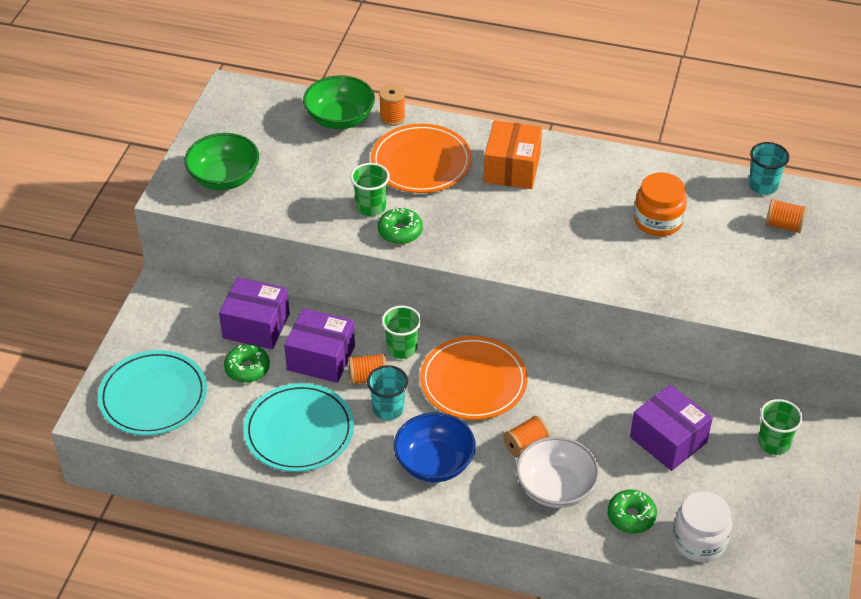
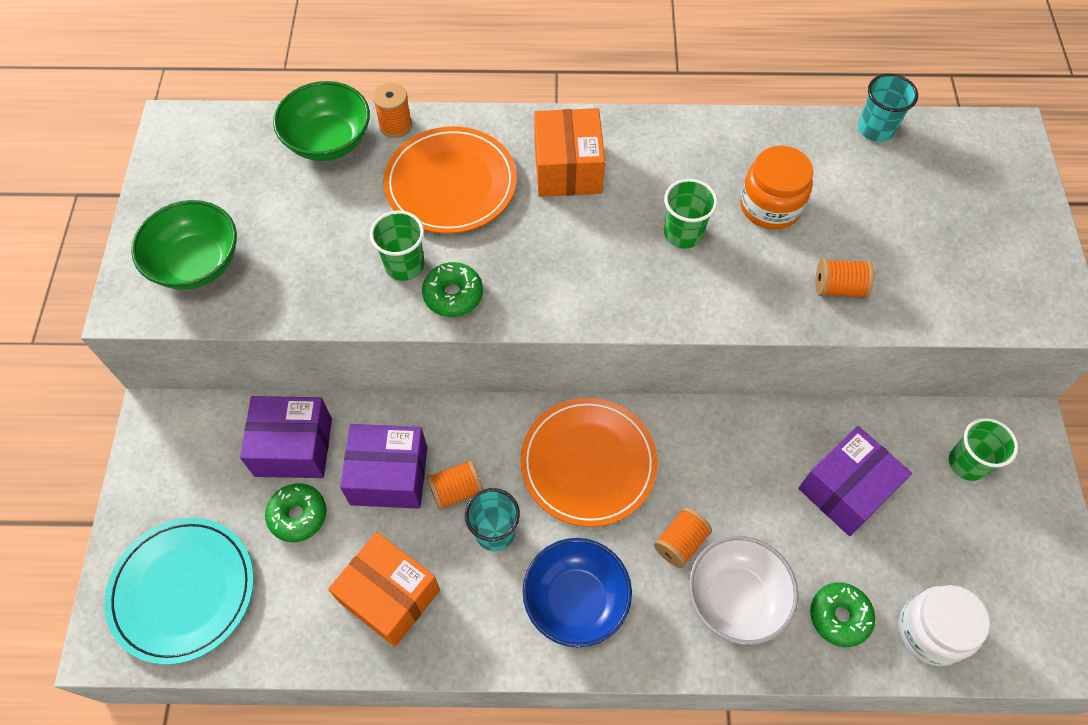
camera: 15 degrees left, 15 degrees up
(299, 431) = (389, 595): turquoise plate -> orange box
(402, 348) = (487, 436): green cup -> green cup (683, 234)
(668, 439) = (846, 490): purple box -> purple box turned 75 degrees counterclockwise
(783, 225) = (920, 180): orange spool -> orange spool (838, 288)

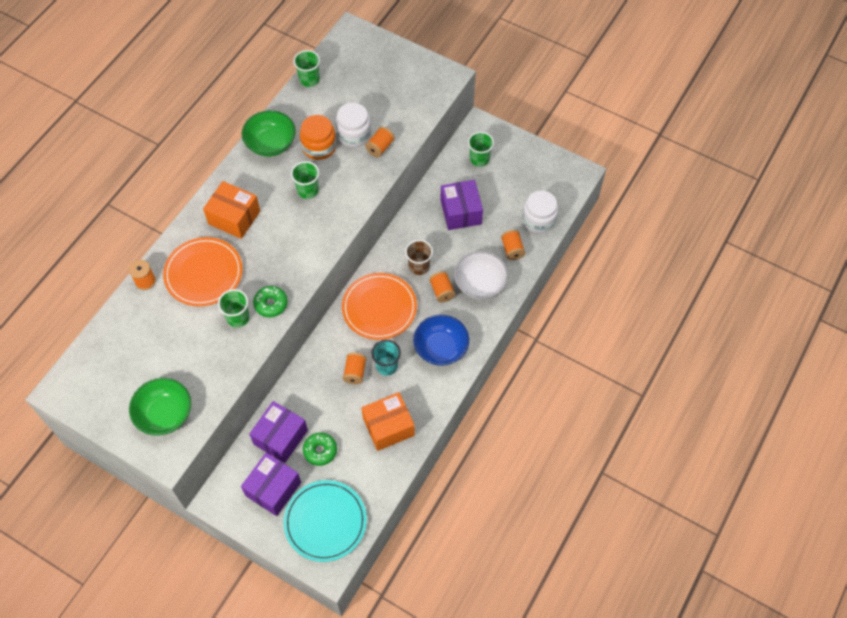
camera: 60 degrees left, 0 degrees up
(328, 141) = (131, 318): green bowl -> green bowl (271, 144)
(389, 475) = (326, 399): purple box -> purple box (273, 489)
(700, 481) = (419, 266): none -> brown cup
(831, 239) = (354, 134): none -> white jar
(839, 616) = (512, 249): green donut -> orange spool
(875, 129) = (309, 79): turquoise cup -> green cup

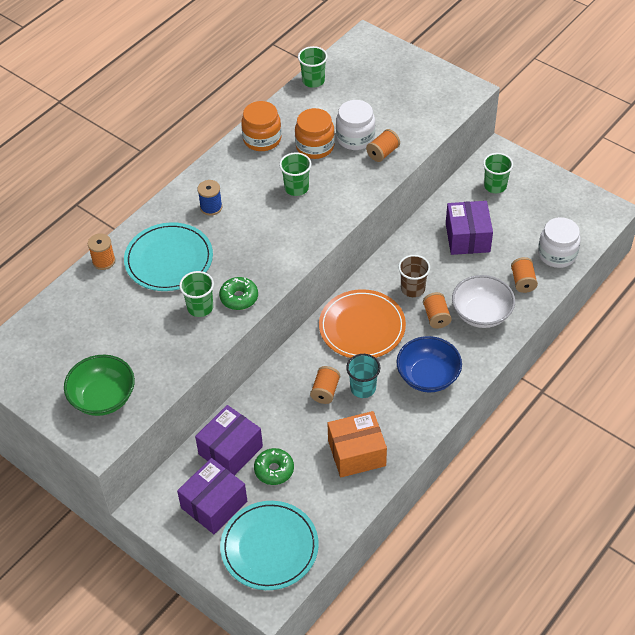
camera: 10 degrees right, 10 degrees down
(203, 273) = (169, 259): orange plate -> turquoise plate
(234, 217) = (211, 207): orange box -> blue spool
(271, 144) = (262, 139): green bowl -> orange jar

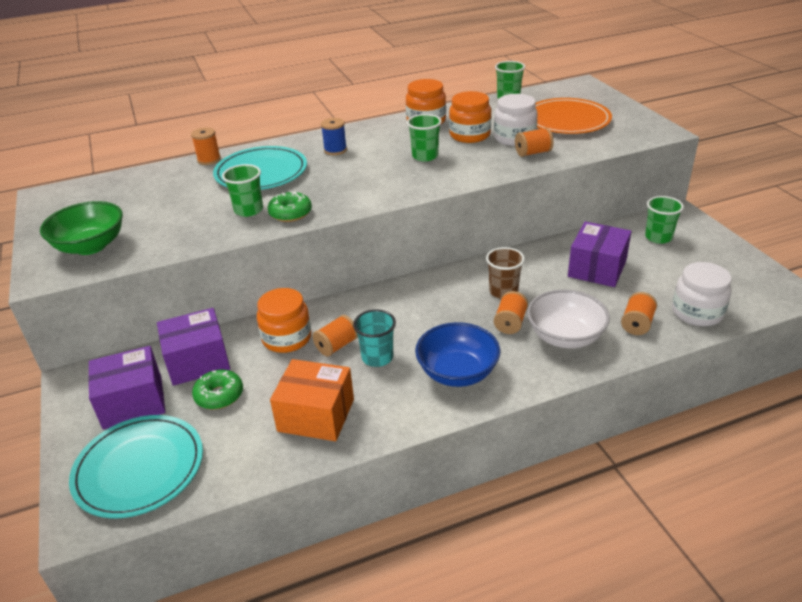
camera: 30 degrees right, 15 degrees down
(281, 401) = (287, 338): none -> orange jar
(362, 327) = (423, 305): orange plate -> orange plate (567, 120)

